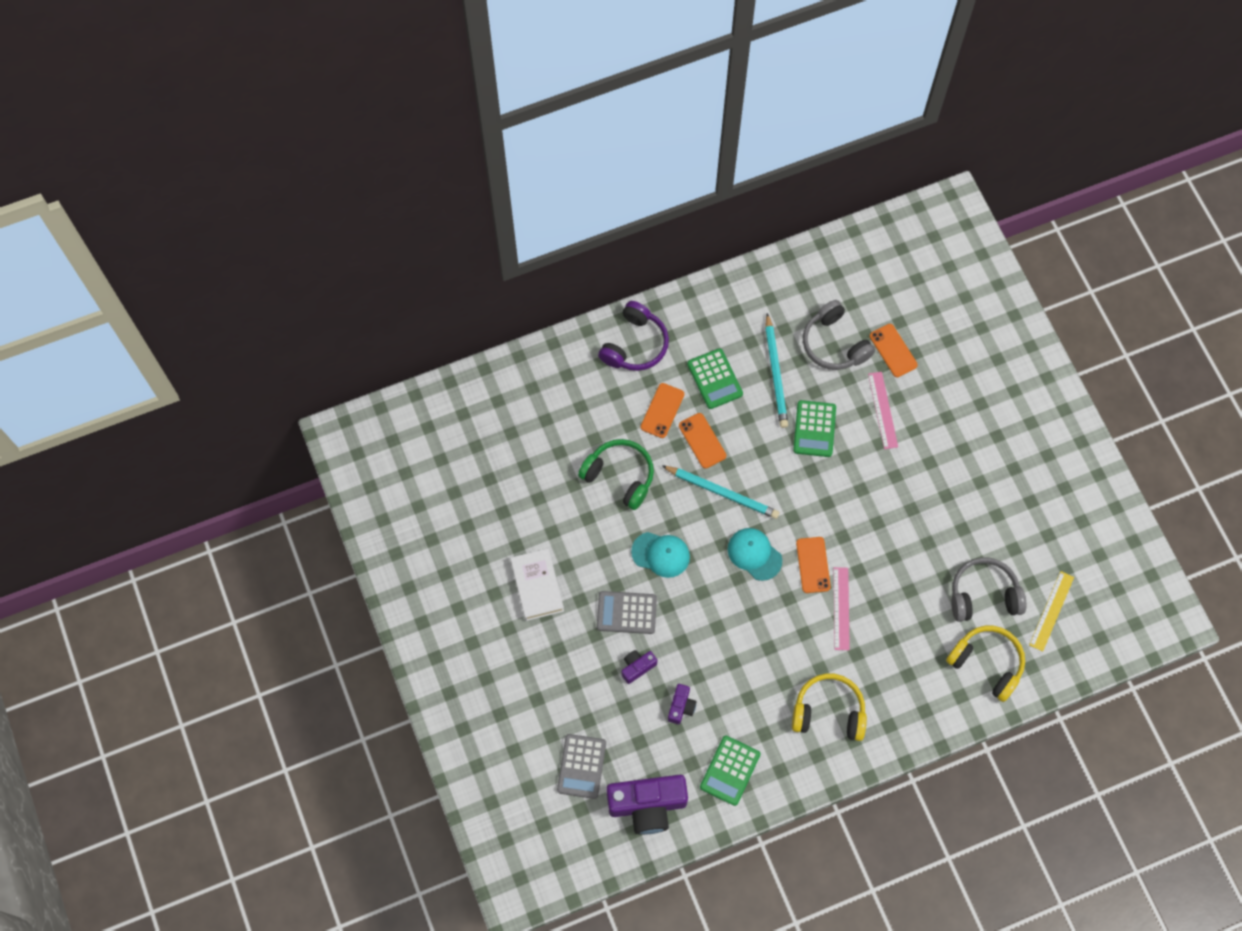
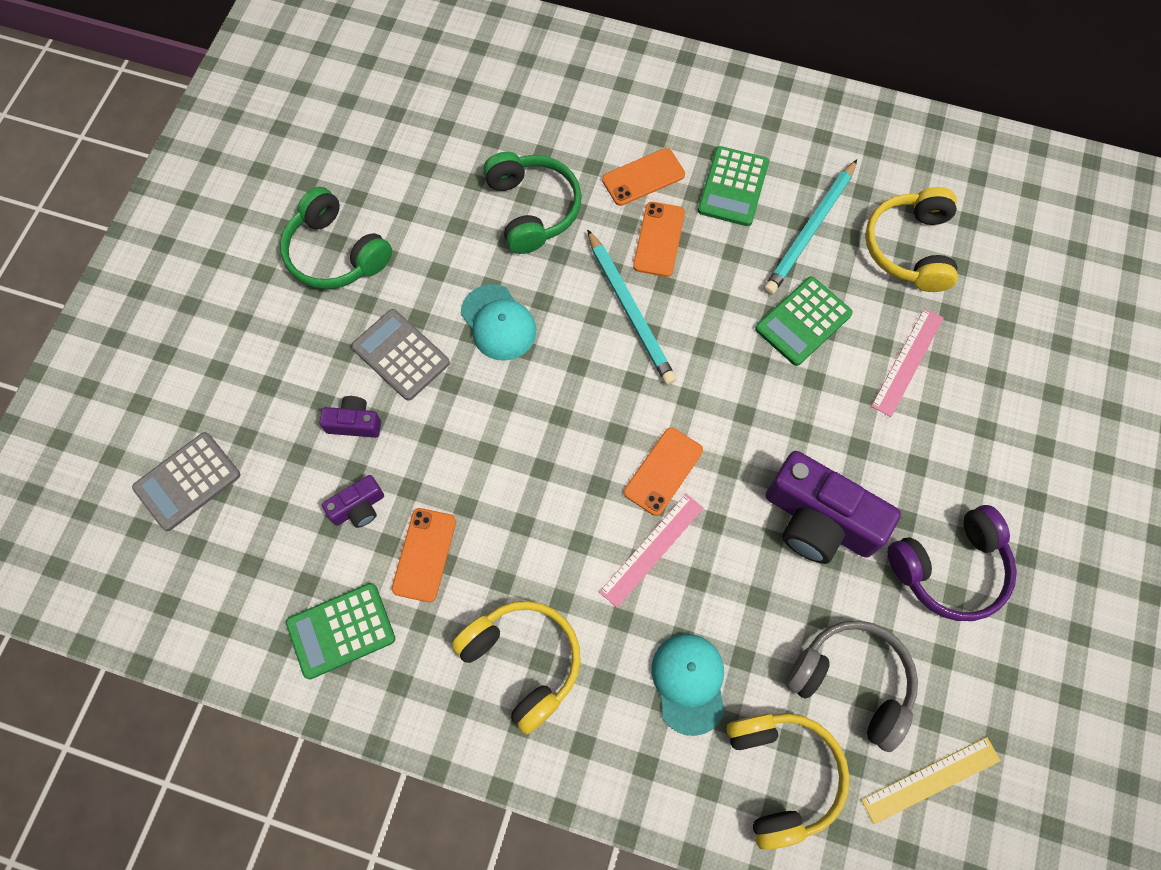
camera: 40 degrees right, 0 degrees up
(537, 586) = (335, 253): white book -> green headphones
(635, 345) = (676, 93): purple headphones -> purple headphones (949, 568)
(647, 805) = (211, 589): purple camera -> purple camera (819, 520)
(754, 554) = (604, 405): turquoise cap -> turquoise cap (689, 682)
(834, 344) = (909, 248): grey headphones -> yellow headphones
(893, 350) = (978, 305): orange phone -> orange phone (424, 554)

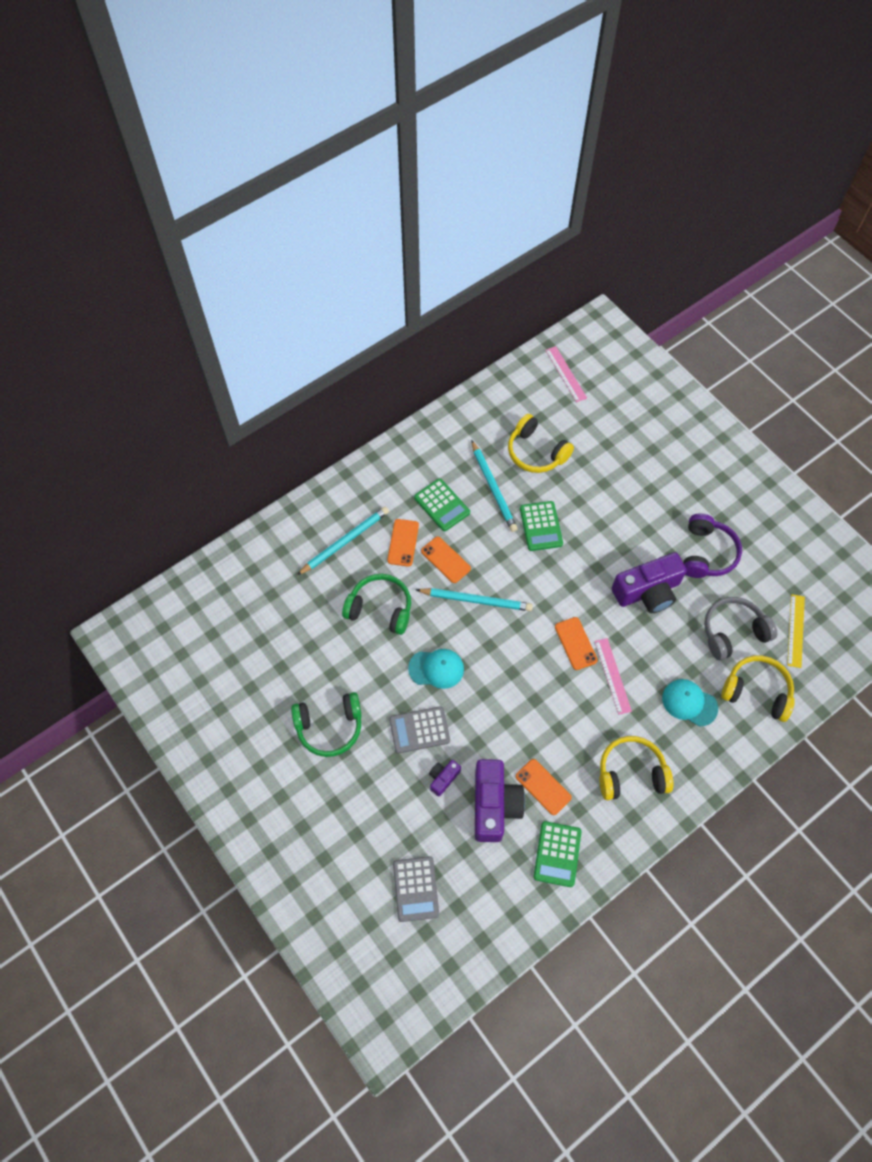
camera: 55 degrees left, 5 degrees down
(358, 507) = (494, 805): purple camera -> purple camera, size x2.09
(593, 115) = (345, 541): none -> turquoise pencil
(907, 361) = (594, 496): pink ruler -> pink ruler (565, 374)

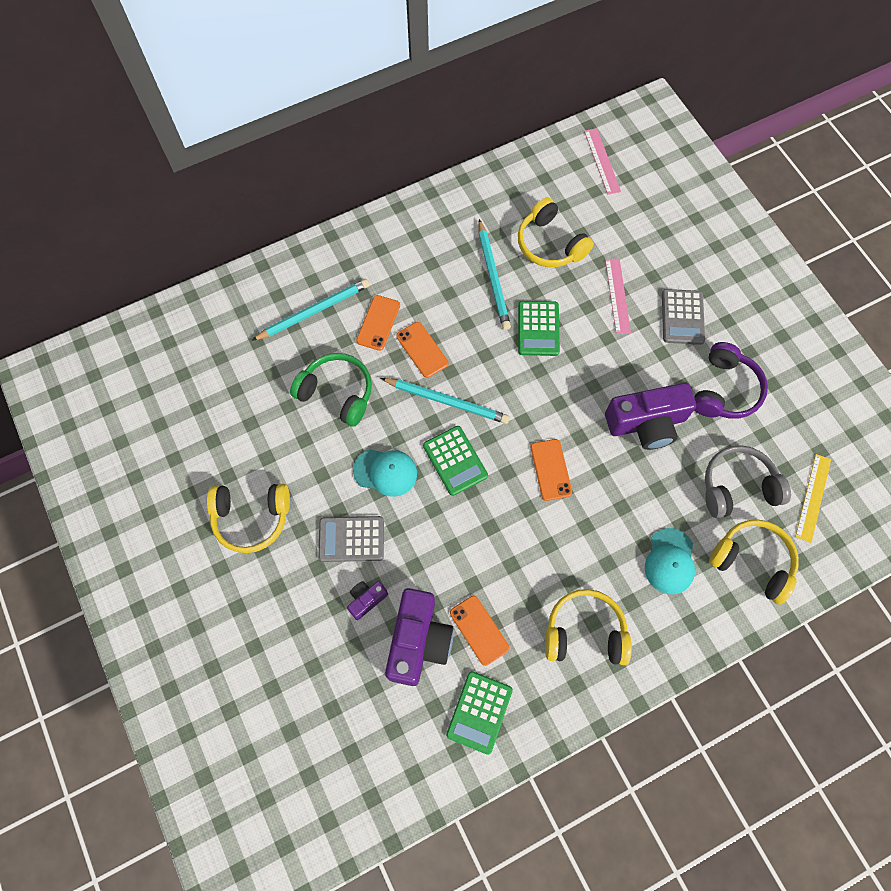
camera: 10 degrees right, 5 degrees up
(329, 727) = (251, 518): green headphones -> yellow headphones
(415, 889) = (308, 723): grey calculator -> grey calculator (682, 317)
(441, 505) = (430, 287): green calculator -> green calculator (455, 461)
(612, 676) = (586, 514): pink ruler -> pink ruler (617, 295)
(689, 703) = (670, 561): turquoise cap -> turquoise cap turned 120 degrees counterclockwise

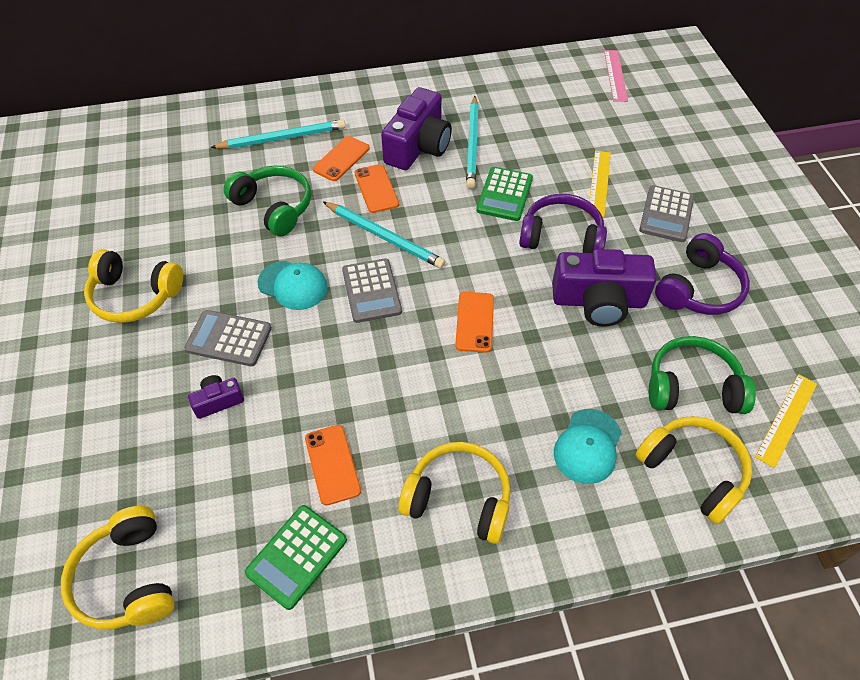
camera: 15 degrees right, 15 degrees down
(418, 641) = (257, 458): purple camera -> purple camera (418, 146)
(455, 461) = (371, 291): green calculator -> grey calculator
(550, 244) = (540, 129): yellow headphones -> yellow headphones (127, 578)
(599, 363) = (561, 237): none -> purple headphones
(617, 295) = (599, 183): pink ruler -> yellow ruler
(737, 487) = (692, 387): grey headphones -> green headphones

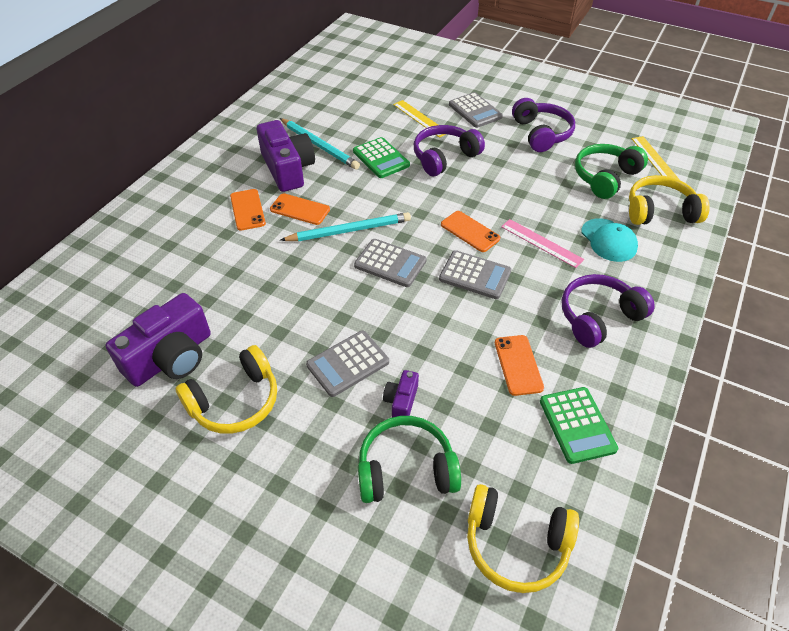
camera: 50 degrees left, 5 degrees down
(274, 207) = (248, 269): green headphones -> green headphones (406, 469)
(282, 138) = (182, 227): turquoise pencil -> none
(293, 285) = (337, 300): turquoise cap -> none
(332, 464) = (518, 365): orange phone -> orange phone turned 60 degrees clockwise
(418, 362) = (475, 275): none -> grey calculator
(458, 498) = (598, 317): yellow headphones -> purple headphones
(598, 301) = (510, 173): purple camera -> purple camera (171, 357)
(615, 75) = (342, 60): pink ruler -> pink ruler (541, 243)

